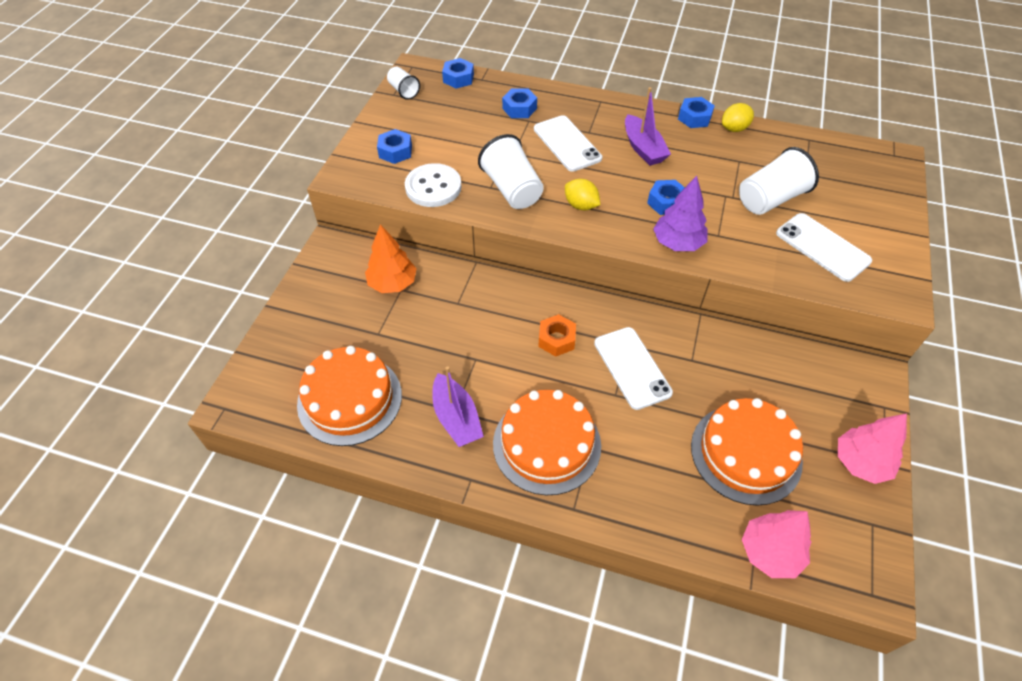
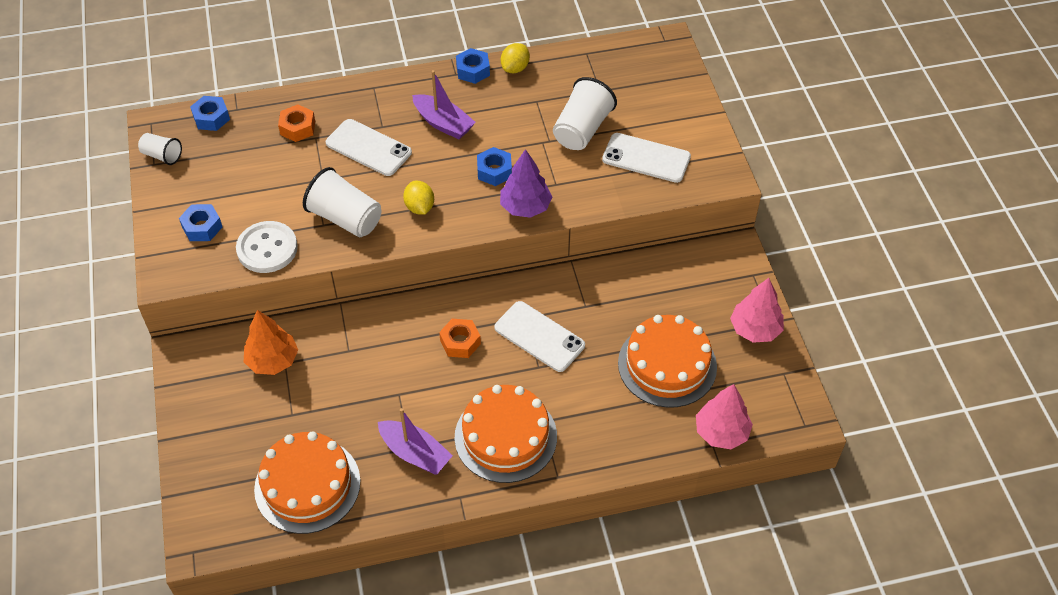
camera: 30 degrees left, 0 degrees up
(519, 108) = (298, 128): blue nut -> orange nut
(581, 205) = (419, 207): yellow lemon -> yellow lemon turned 60 degrees clockwise

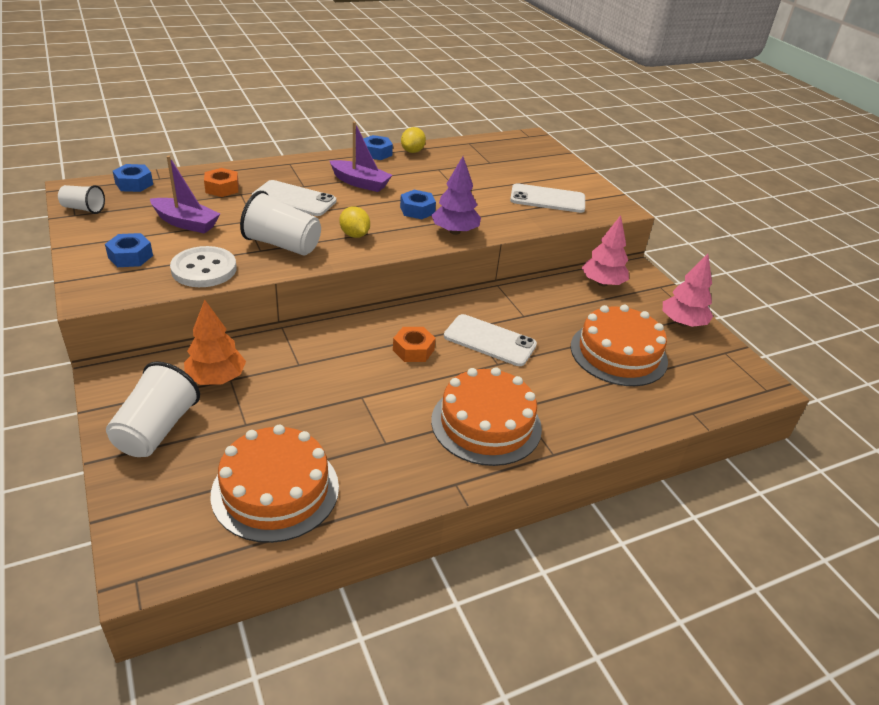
camera: 15 degrees left, 15 degrees down
(415, 453) = (393, 447): purple boat -> purple boat (186, 223)
(582, 129) = (485, 184): white cup -> white cup (156, 430)
(721, 432) = (695, 402): pink tree -> pink tree (602, 283)

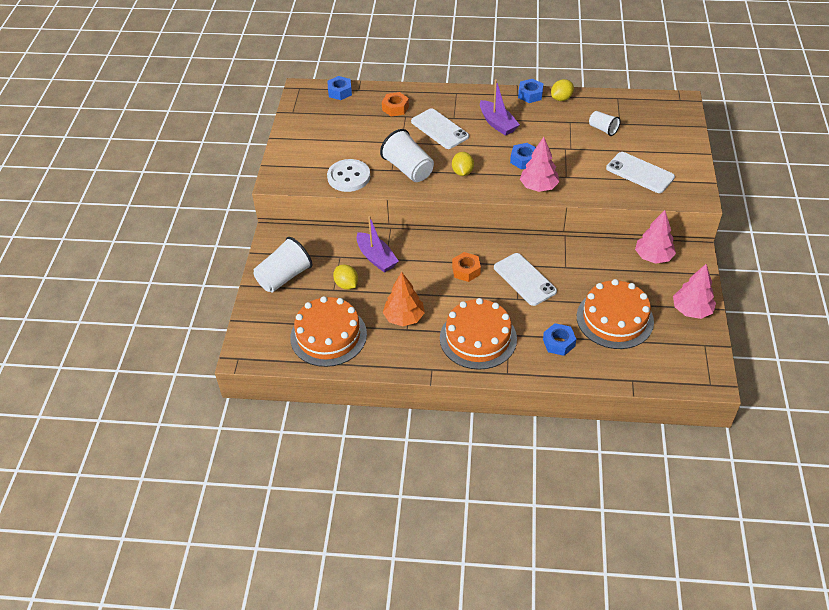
camera: 35 degrees right, 10 degrees up
(83, 209) = (299, 108): white cup -> white cup (603, 129)
(130, 256) = (310, 155): blue nut -> blue nut (558, 343)
(186, 223) = (356, 135): purple boat -> purple boat (376, 258)
(216, 378) = (332, 253): orange tree -> orange tree (404, 318)
(262, 412) = (346, 284): none -> yellow lemon
(455, 231) = (538, 187): purple tree -> pink tree

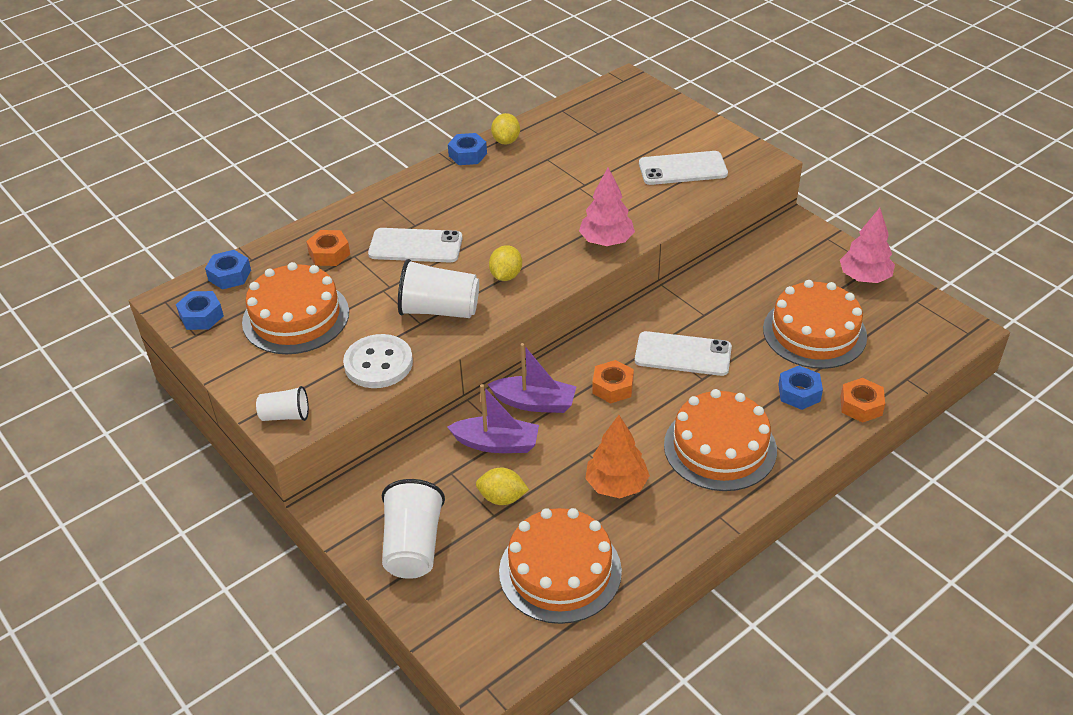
camera: 45 degrees left, 5 degrees down
(342, 131) = (296, 317): none -> orange cake
(462, 172) = (506, 276): yellow lemon -> yellow lemon turned 60 degrees clockwise
(497, 124) = (473, 203): purple boat -> purple boat (534, 403)
(524, 160) = (553, 224): blue nut -> blue nut (201, 316)
(584, 374) = (861, 405): none -> orange nut
(603, 129) = (590, 148): white cup -> white cup (285, 415)
(653, 257) = (767, 251): pink tree -> none

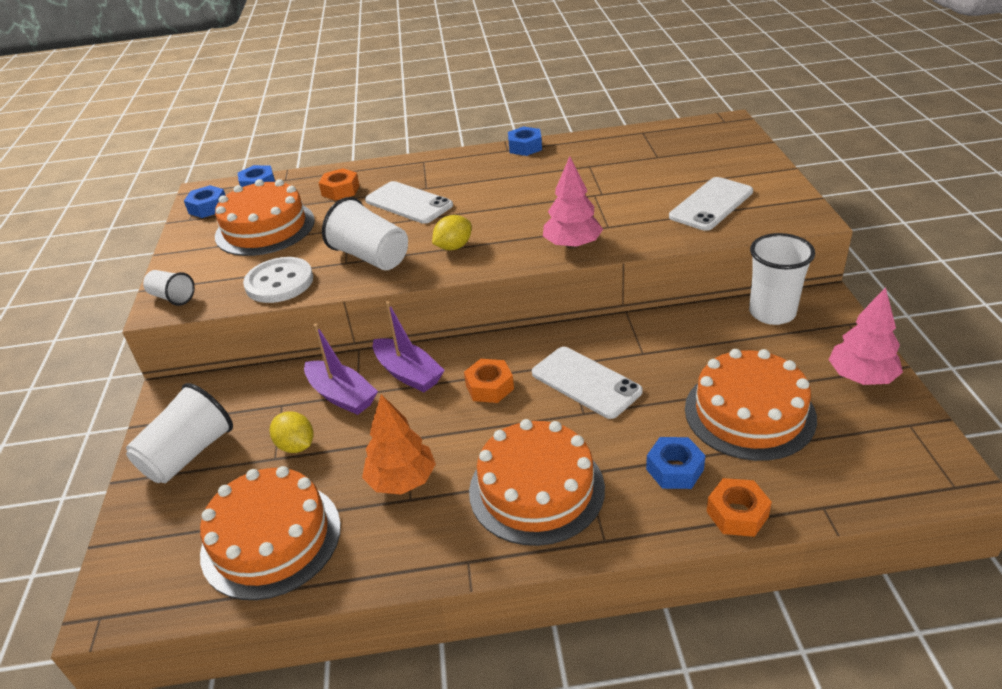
camera: 35 degrees right, 5 degrees down
(506, 141) = (568, 144): yellow lemon -> none
(682, 169) = (711, 204): white phone -> white phone turned 75 degrees counterclockwise
(769, 247) = (772, 313): none -> white cup

